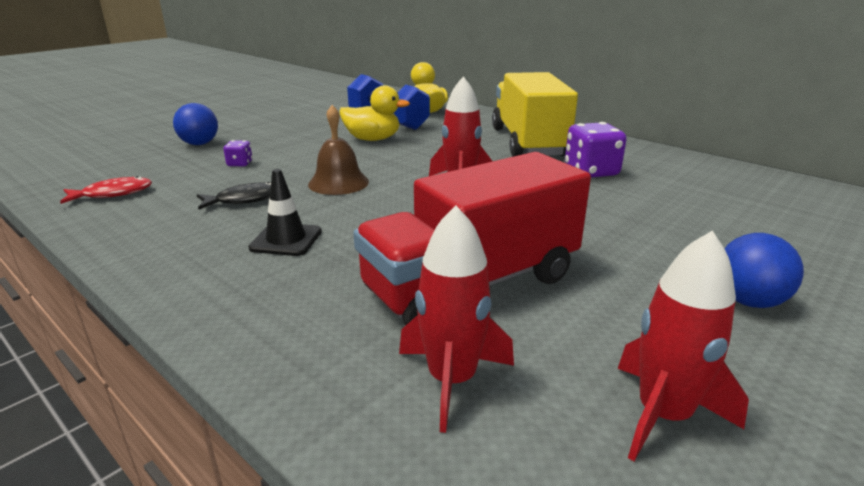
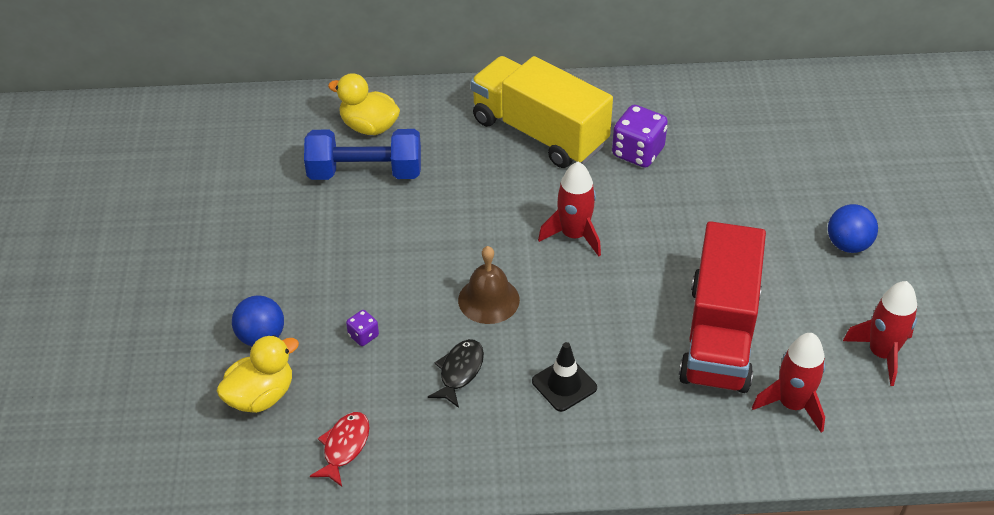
camera: 45 degrees left, 20 degrees up
(372, 139) = (406, 216): yellow duck -> yellow duck (261, 396)

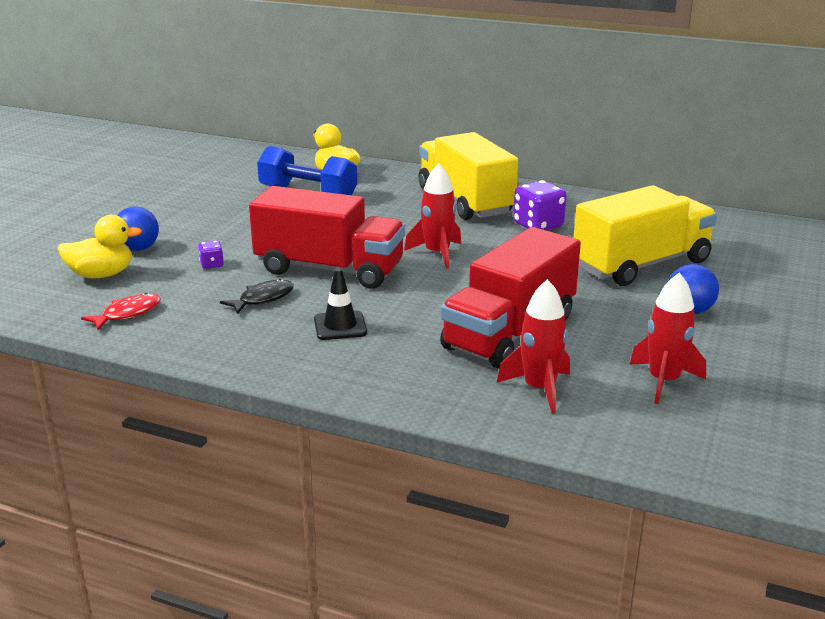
camera: 25 degrees right, 20 degrees down
(488, 300) = (329, 269): brown bell -> red truck
(769, 186) = (641, 265): none -> yellow truck

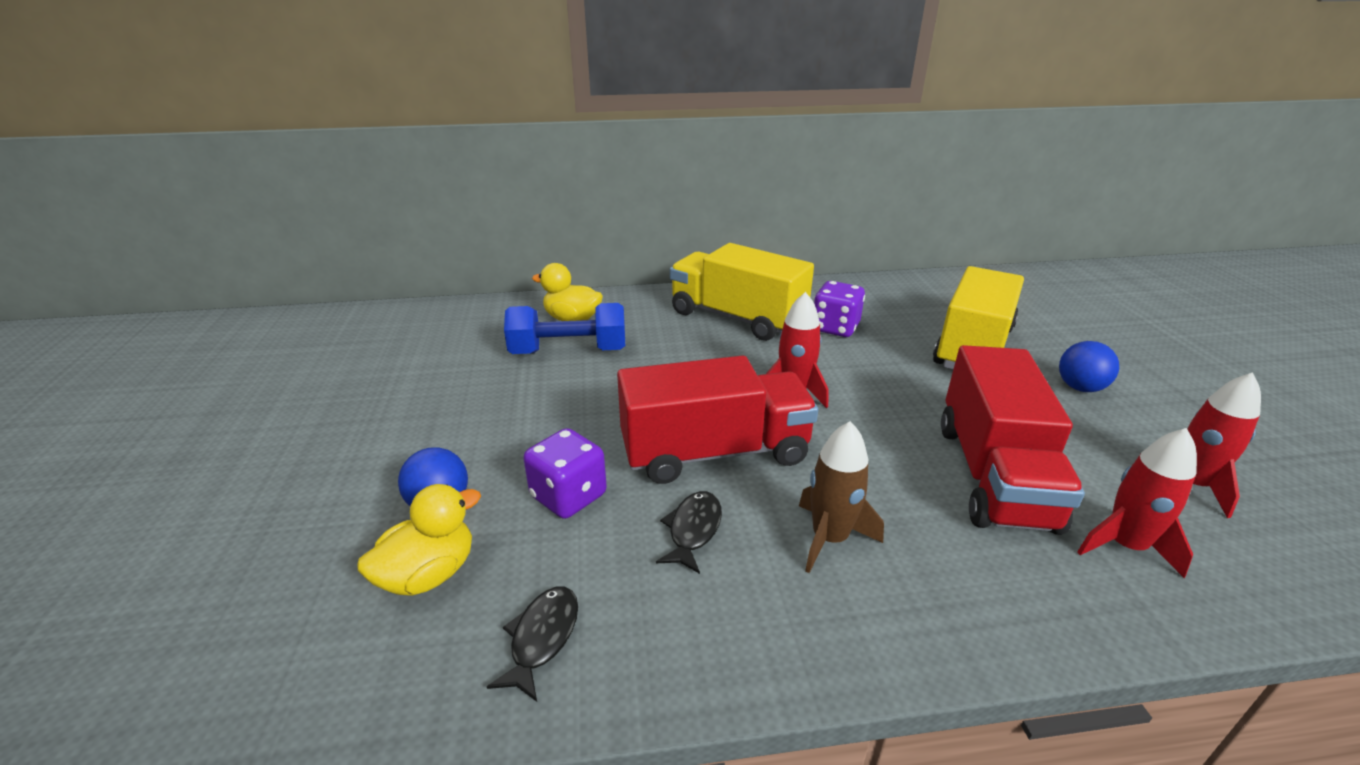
camera: 30 degrees left, 5 degrees up
(127, 314) = (542, 638): red fish -> black fish
(212, 264) = (568, 496): purple dice -> purple dice, size x1.99
(340, 326) = (829, 538): black traffic cone -> brown rocket

